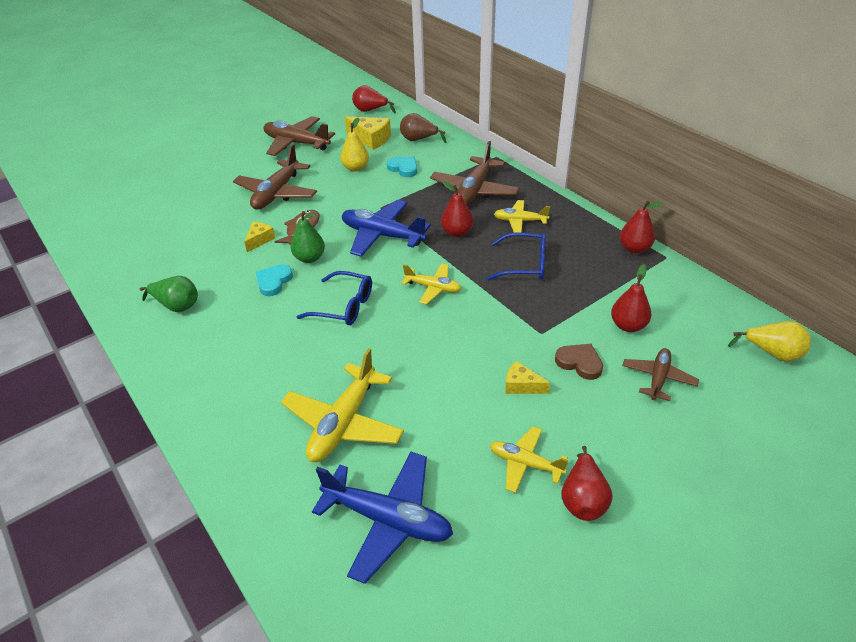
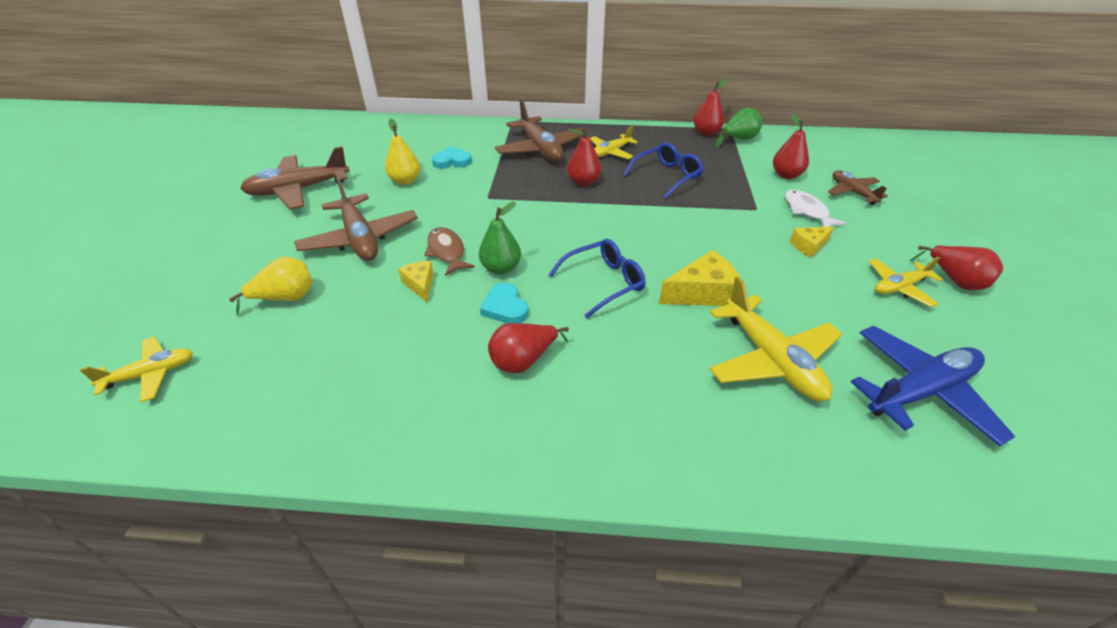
camera: 50 degrees left, 0 degrees up
(177, 306) = (443, 398): green pear -> green pear (738, 139)
(370, 111) = (332, 133): red pear -> red pear (523, 361)
(371, 139) = (376, 154): yellow cheese -> yellow cheese (702, 293)
(382, 235) = (531, 215): blue plane -> none
(419, 140) = (424, 136): brown pear -> none
(433, 288) = (640, 226): yellow plane -> yellow plane (150, 374)
(579, 363) = (807, 211): brown heart -> white fish
(772, 353) = (864, 147): yellow pear -> yellow pear (286, 298)

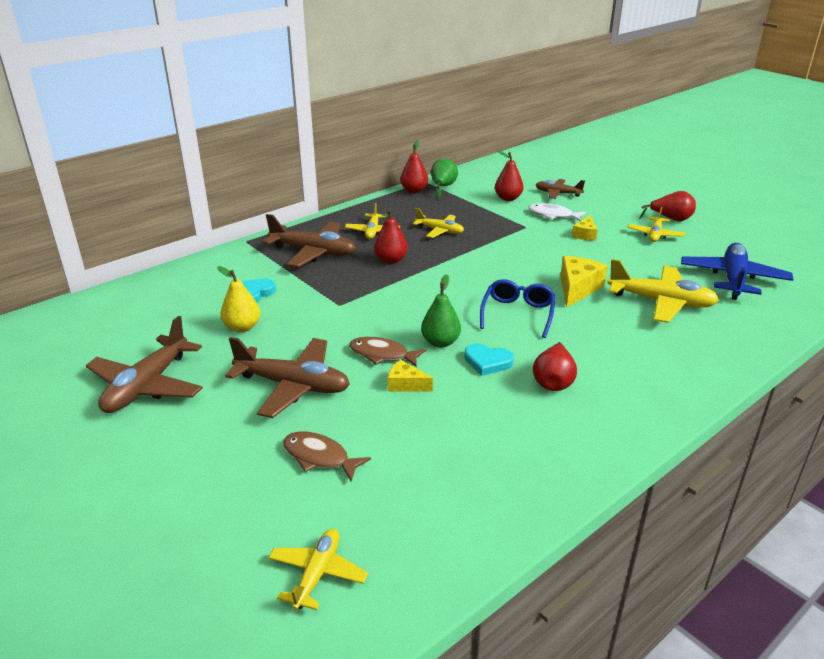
camera: 45 degrees left, 10 degrees down
(286, 298) = (319, 457): yellow pear -> brown fish
(667, 176) = (439, 231): blue glasses -> yellow plane

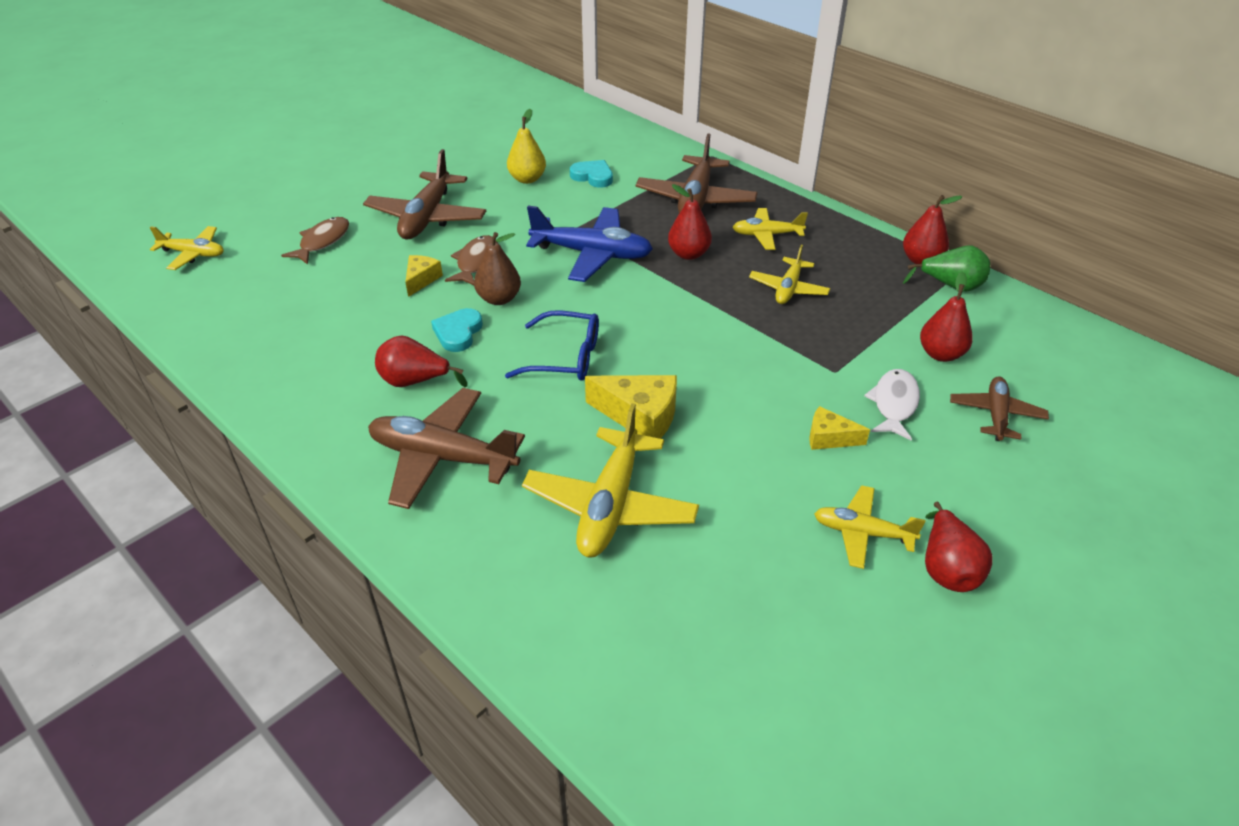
camera: 85 degrees right, 10 degrees up
(147, 386) = (435, 151): brown plane -> brown plane (443, 457)
(440, 342) = (499, 299): green pear -> brown pear
(733, 279) = (706, 620): blue plane -> blue plane (592, 254)

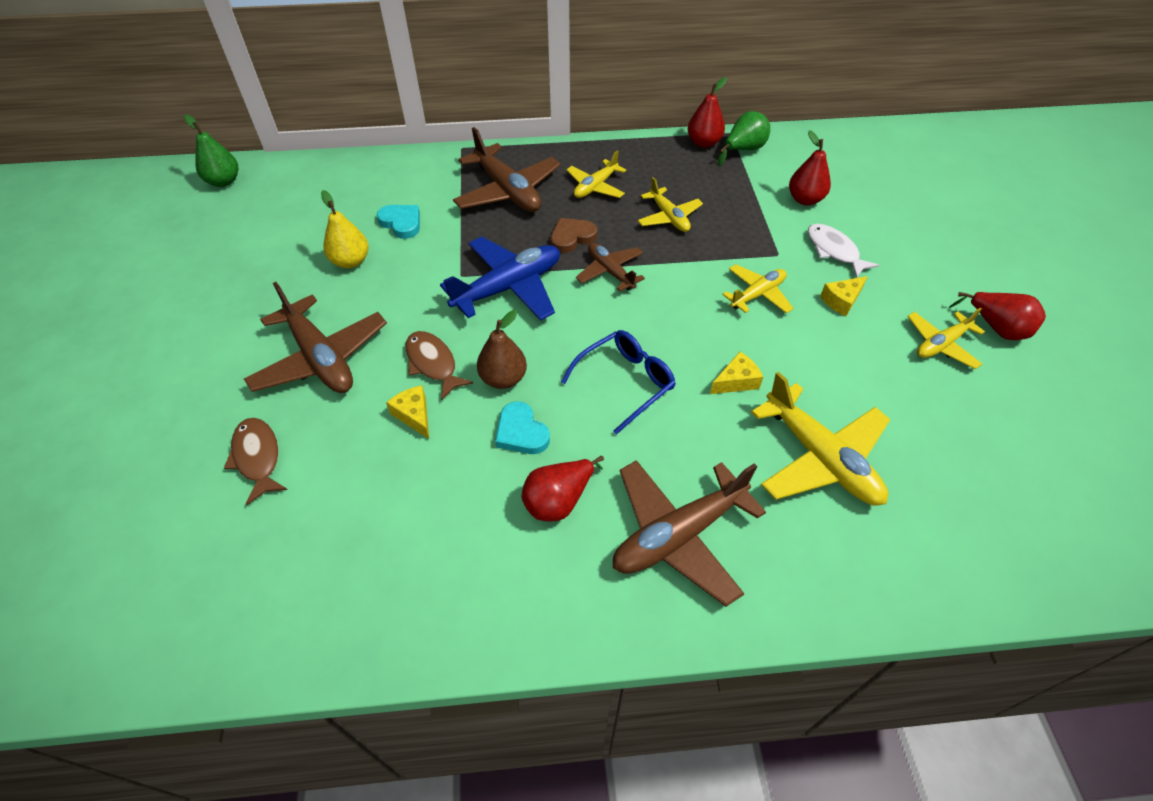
camera: 50 degrees left, 10 degrees up
(193, 254) = (130, 586): yellow plane -> yellow plane (757, 295)
(533, 95) = (224, 181): none -> green pear
(593, 176) = (401, 223): turquoise heart -> turquoise heart turned 60 degrees clockwise
(640, 416) = (736, 381): yellow cheese -> yellow cheese, size x0.60
(688, 254) = (572, 237): red pear -> brown heart
(996, 415) = (880, 217): brown plane -> brown plane (610, 272)

